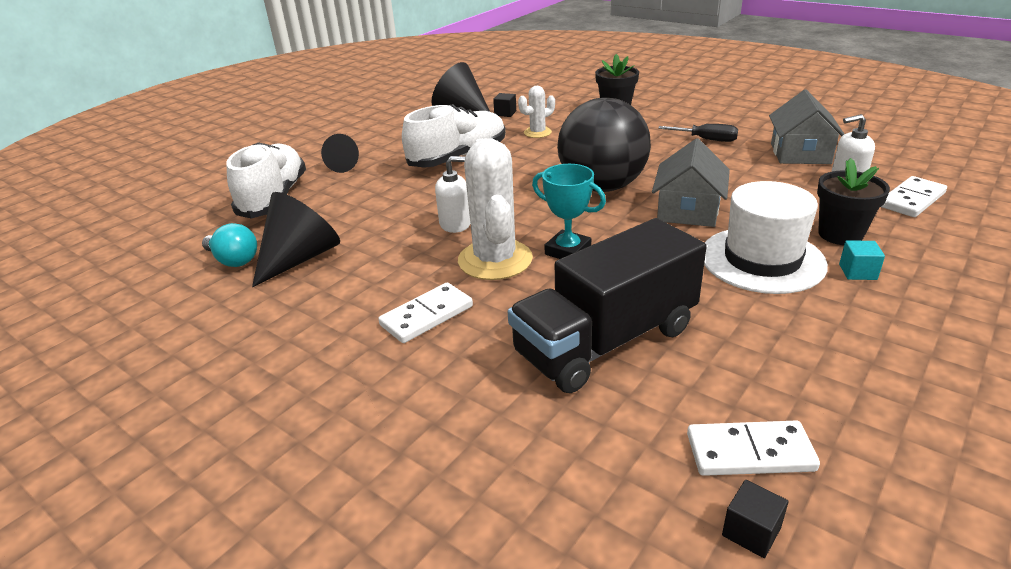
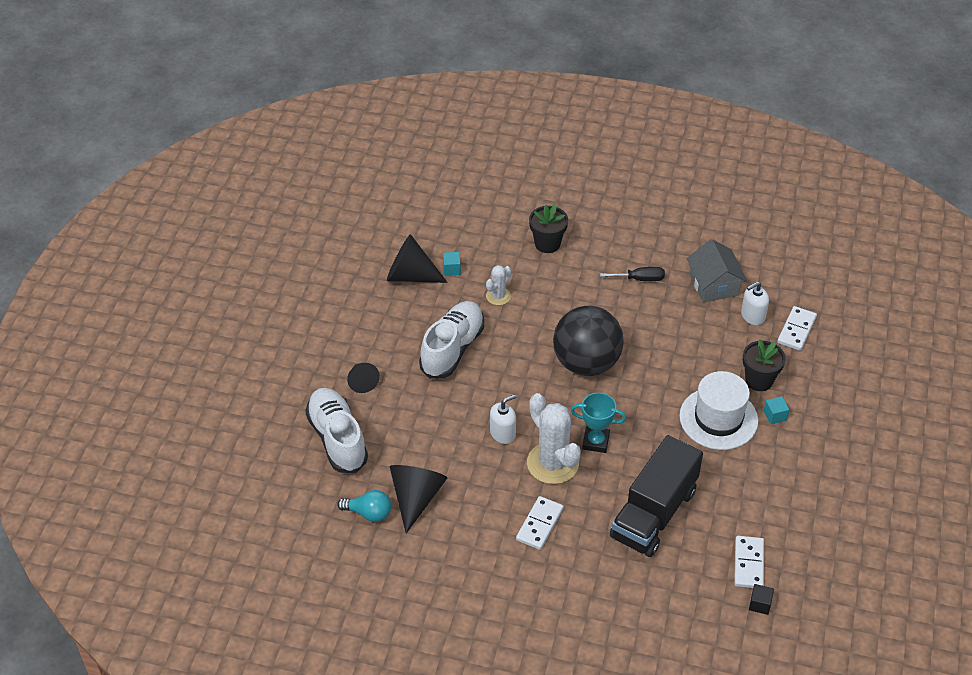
camera: 25 degrees left, 15 degrees up
(505, 113) = (452, 269): black cube -> turquoise cube
(688, 210) = (657, 377): grey house -> none
(749, 452) = (748, 564): white domino -> white domino turned 60 degrees counterclockwise

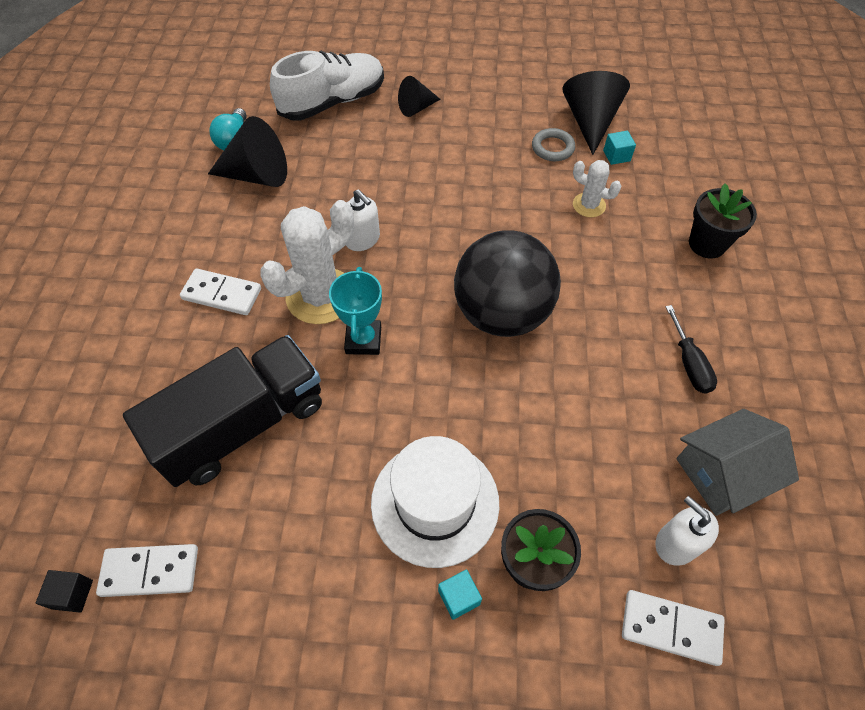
camera: 80 degrees right, 10 degrees up
(433, 304) = (552, 148): none -> grey ring
(452, 349) = (486, 174): white shoe -> none
(653, 514) = (243, 425): black truck -> black truck turned 120 degrees clockwise

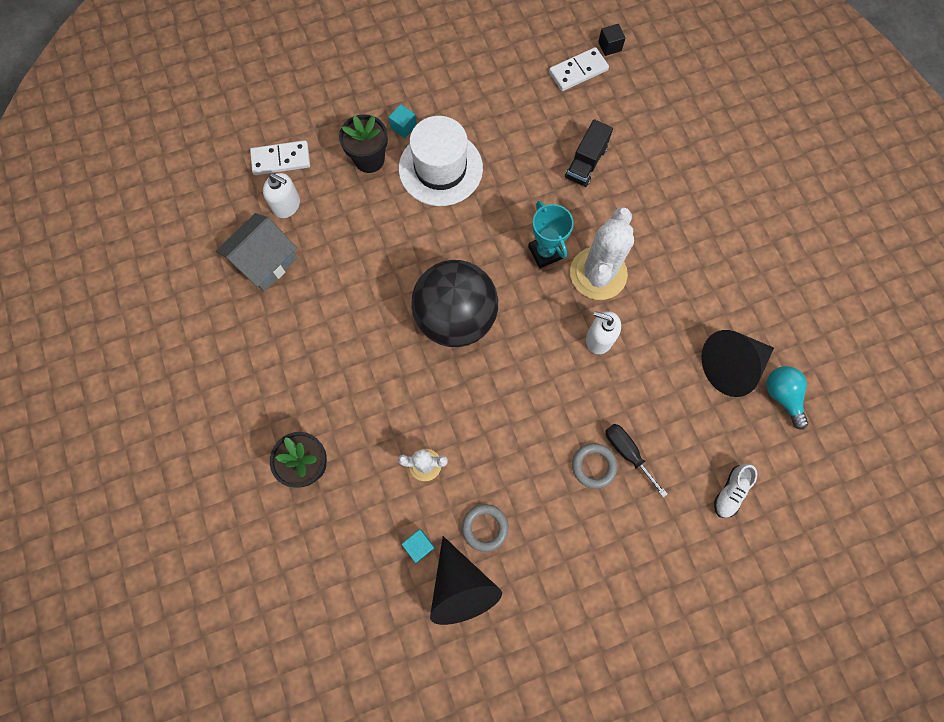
camera: 155 degrees right, 15 degrees up
(222, 294) = (670, 243): white domino -> none
(243, 425) = (586, 163): black truck -> black truck, size x0.51
(333, 102) = (730, 492): white shoe -> white shoe, size x0.45
(416, 108) = (644, 523): black cone -> none
(433, 153) = (593, 466): none -> grey ring
(689, 363) = (302, 335): black screwdriver -> black screwdriver (627, 452)

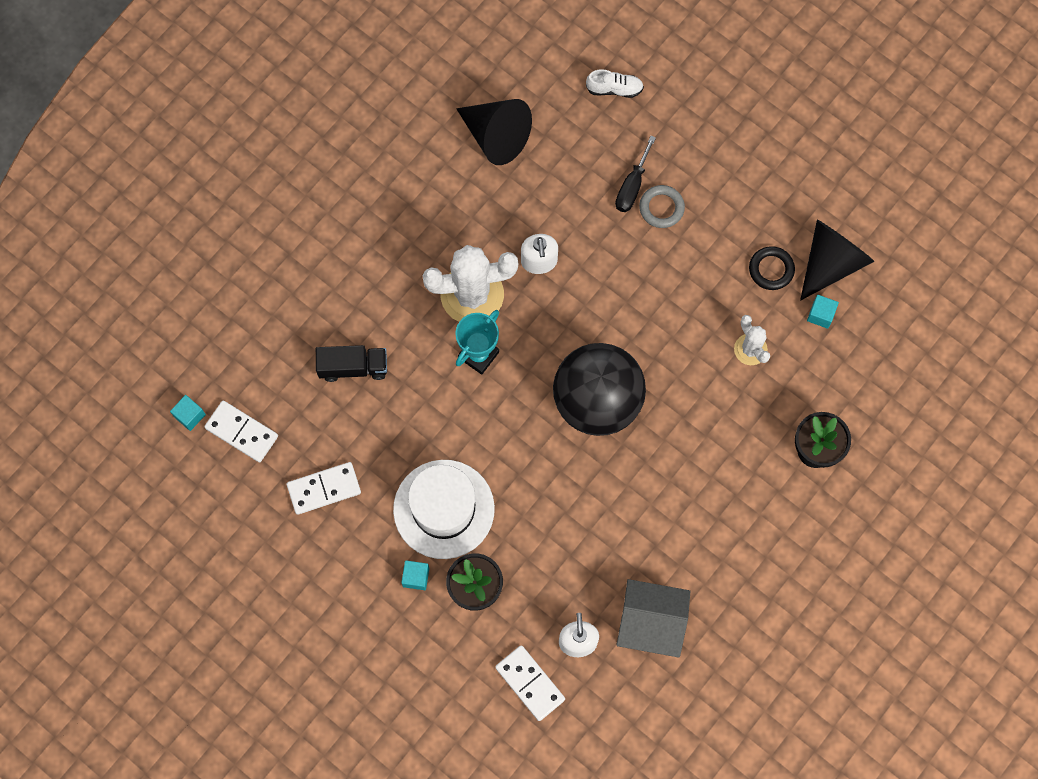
camera: 120 degrees left, 0 degrees up
(485, 527) = (771, 269): grey ring -> black ring
(504, 101) = (324, 489): none -> white domino
(609, 46) = (190, 415): black cube -> turquoise cube
(782, 396) = (500, 83): turquoise light bulb -> none

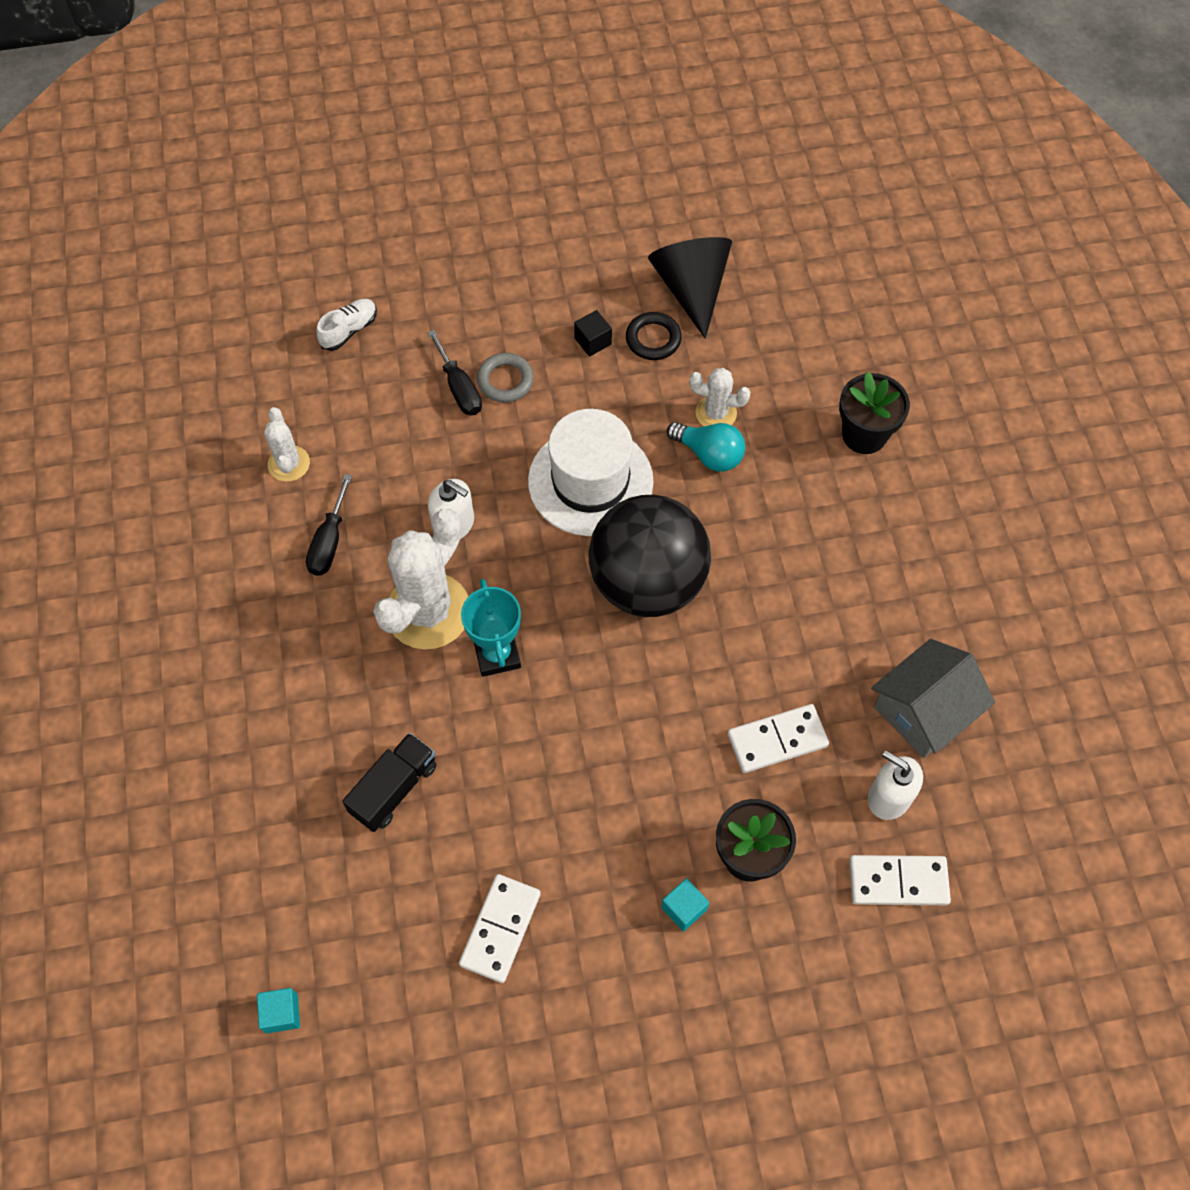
camera: 50 degrees left, 10 degrees down
(242, 432) = (355, 968): white domino -> white domino (777, 740)
(444, 509) = (632, 819): white hat -> white hat (590, 481)
(467, 203) = (329, 542): none -> black screwdriver
(496, 136) = (289, 464): black cone -> white cactus
(717, 368) = (709, 454): none -> turquoise light bulb
(736, 235) = (593, 341): none -> black cube
(820, 315) = (734, 333): turquoise cube -> none

